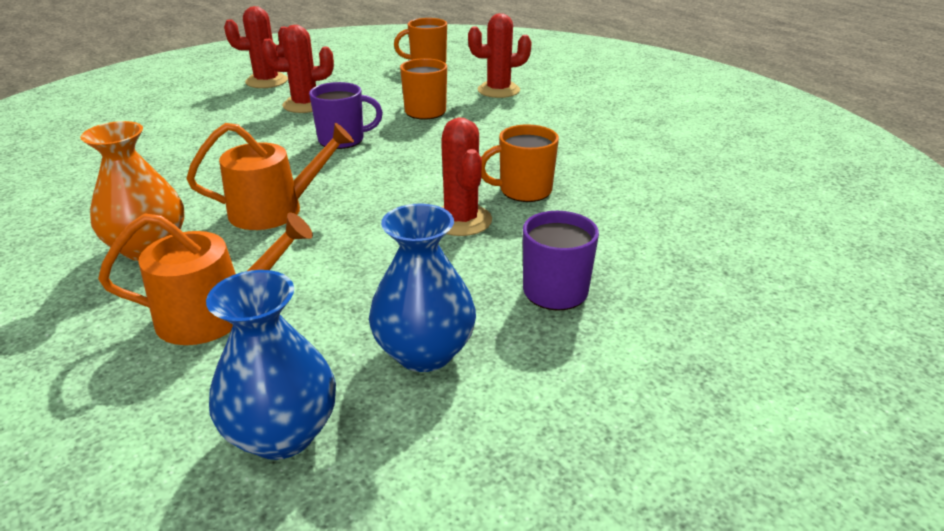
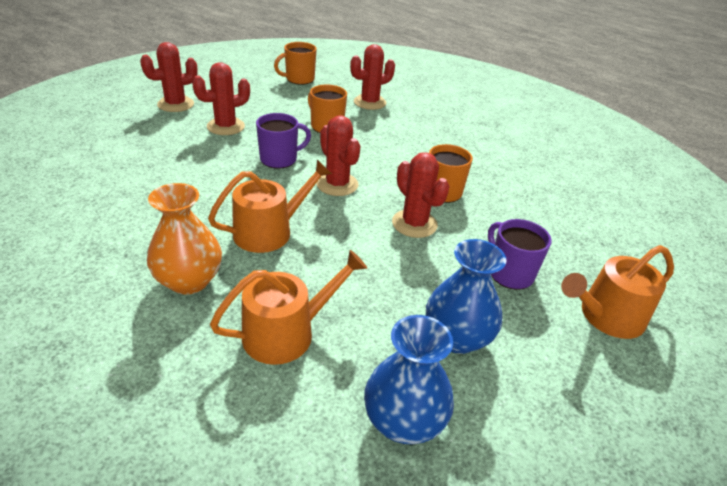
camera: 20 degrees left, 5 degrees up
(393, 170) = (337, 184): none -> red cactus
(667, 362) = (606, 317): none -> orange watering can

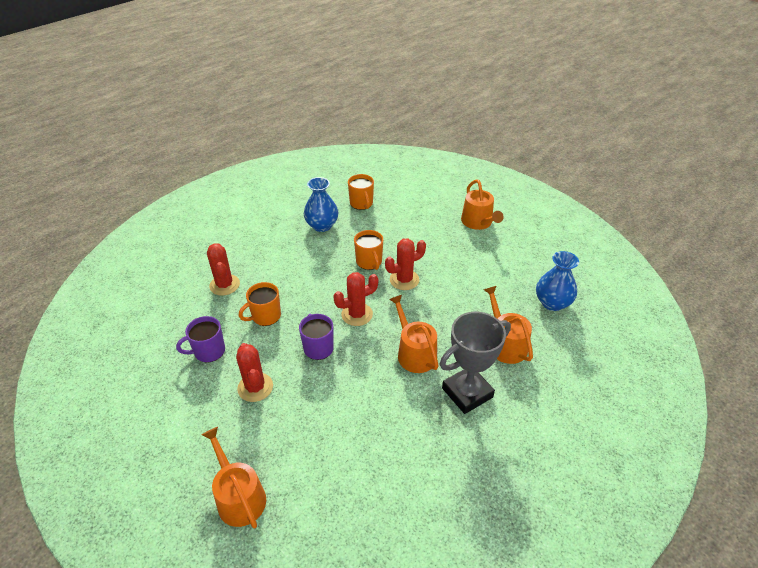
camera: 80 degrees left, 5 degrees up
(99, 126) = (239, 496): none -> orange watering can
(176, 104) = (198, 434): red cactus -> none
(189, 281) = (467, 393): orange vase -> grey trophy
(299, 79) = (159, 333): orange mug -> orange mug (361, 203)
(457, 337) = (499, 277): blue vase -> blue vase (322, 225)
(509, 273) = (448, 248): purple mug -> purple mug (208, 351)

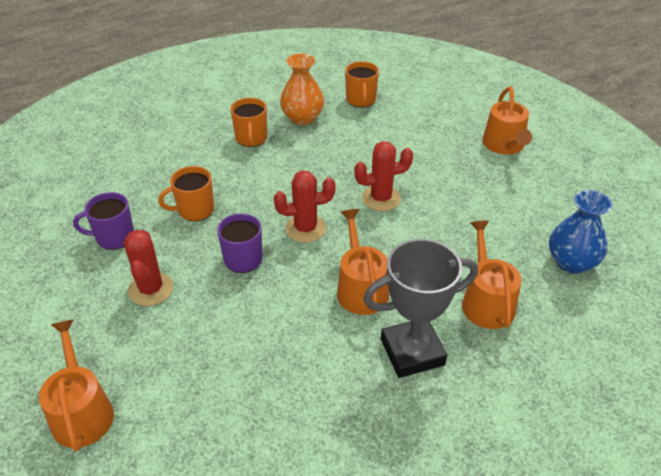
camera: 15 degrees right, 0 degrees up
(224, 285) = (162, 166): red cactus -> none
(322, 225) = (302, 118): blue vase -> orange vase
(369, 262) = (344, 170): orange mug -> orange mug (251, 139)

